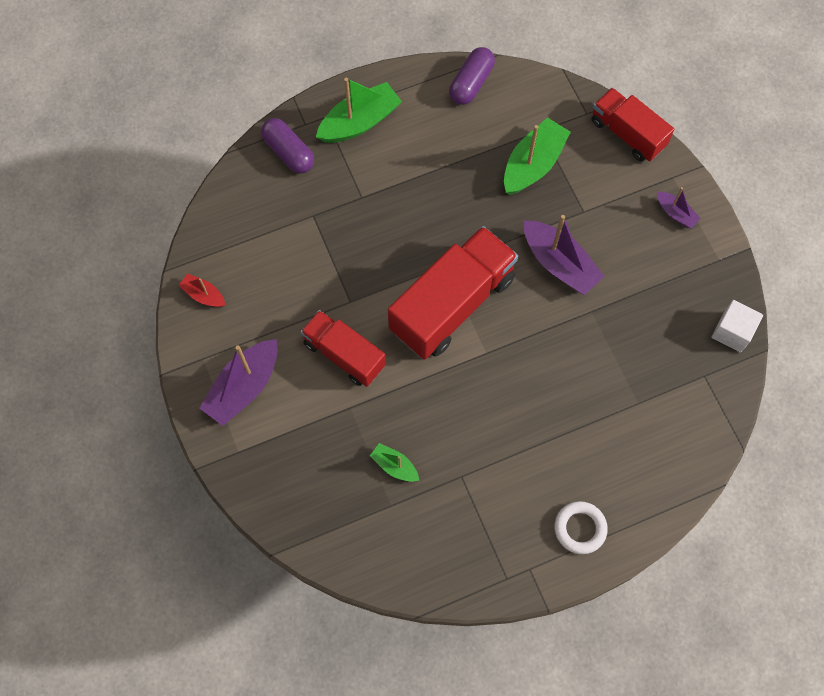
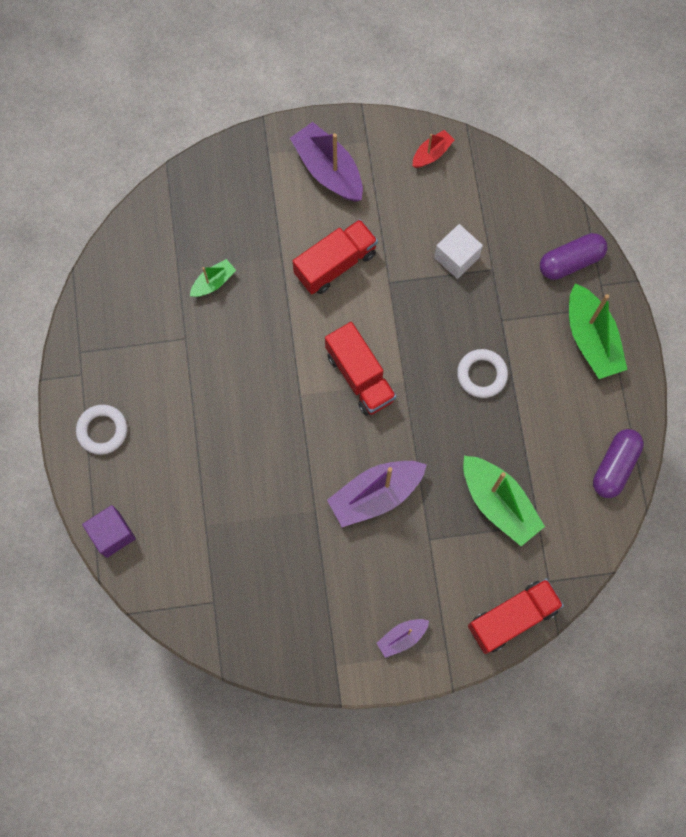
camera: 105 degrees right, 5 degrees up
(419, 202) = (481, 375): none -> white ring
(452, 304) = (360, 376): red truck -> red truck, size x0.61
(471, 83) = (615, 466): purple capsule -> purple capsule turned 75 degrees clockwise
(676, 486) = (112, 534): none -> purple cube
(732, 332) = (251, 649): white cube -> white cube (456, 258)

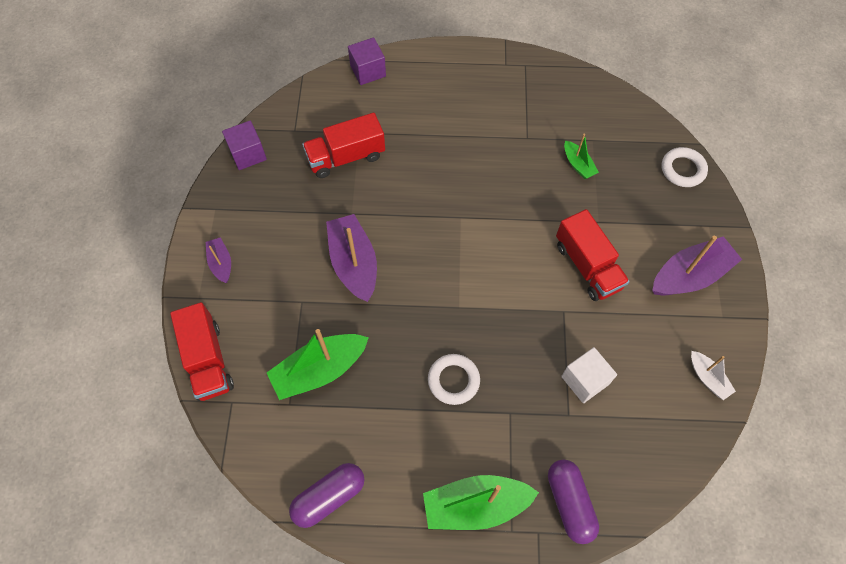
camera: 100 degrees right, 10 degrees down
(102, 430) = (455, 73): white ring -> white ring (682, 169)
(256, 648) = (248, 154): none -> purple cube
(360, 376) = (470, 269): red truck -> red truck (346, 157)
(432, 153) = (707, 378): red boat -> white boat
(615, 466) = (329, 497): purple capsule -> purple capsule turned 75 degrees counterclockwise

